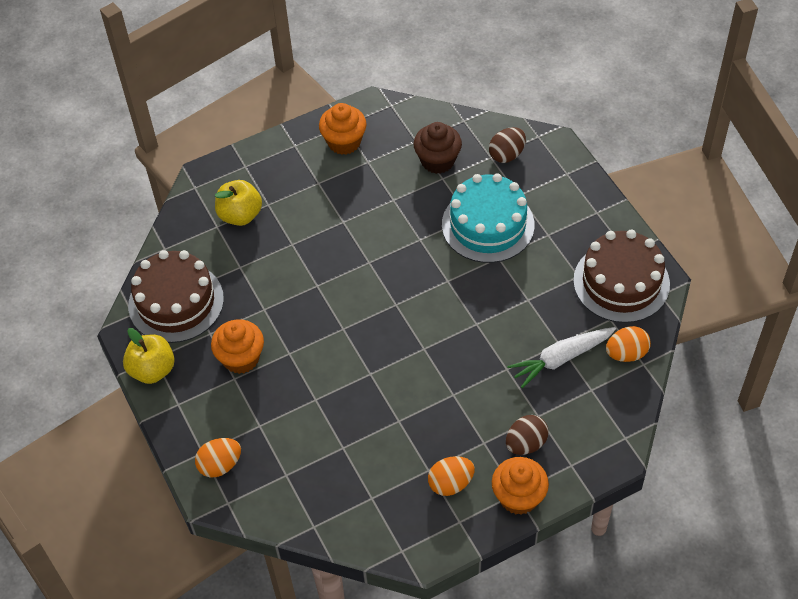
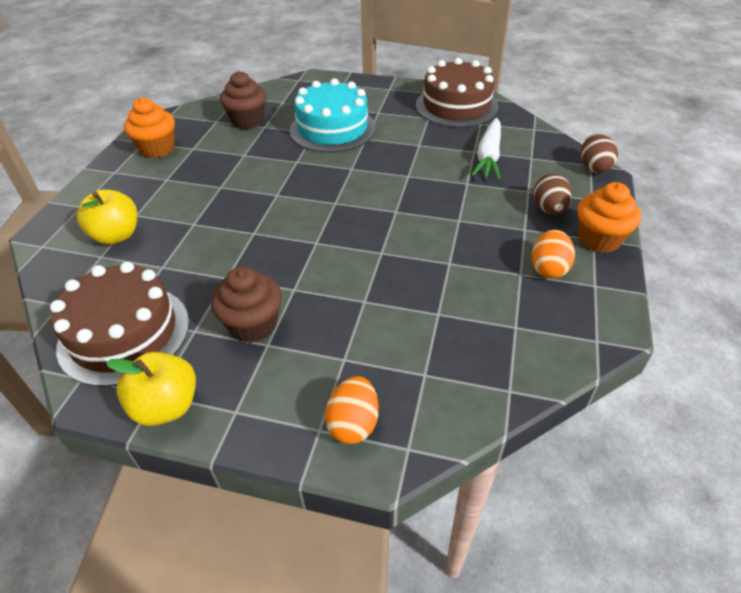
camera: 50 degrees left, 10 degrees down
(241, 358) = (253, 325): orange cupcake -> brown cupcake
(507, 154) = (291, 95): brown egg -> brown egg (593, 167)
(626, 353) = (517, 130): orange egg -> none

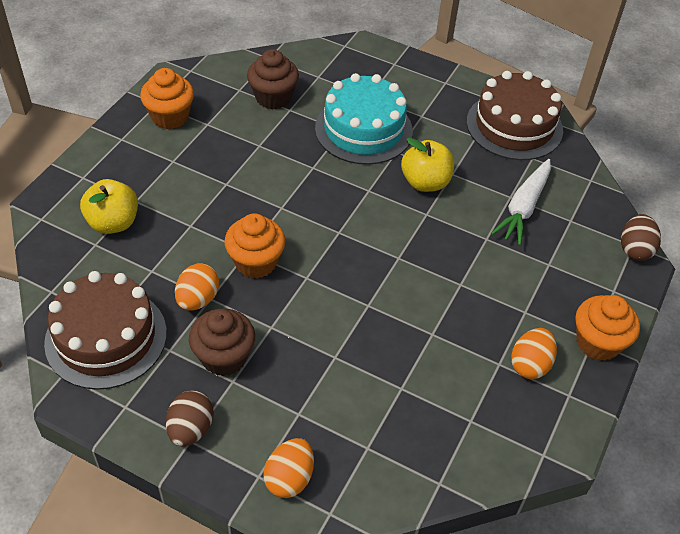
camera: 10 degrees right, 5 degrees up
(166, 406) = (132, 420): yellow apple -> yellow apple (425, 182)
(214, 281) = (198, 299): none -> orange egg
(264, 240) = (256, 262): none -> orange cupcake
(548, 209) = (561, 293): brown egg -> brown egg (191, 429)

